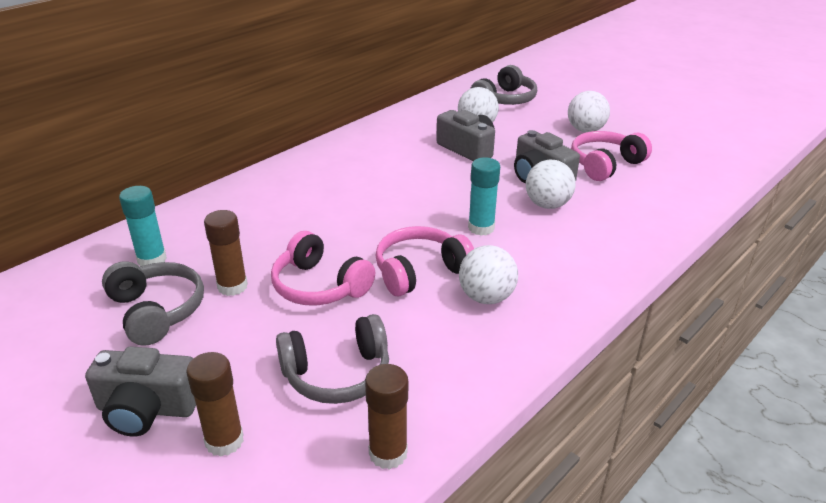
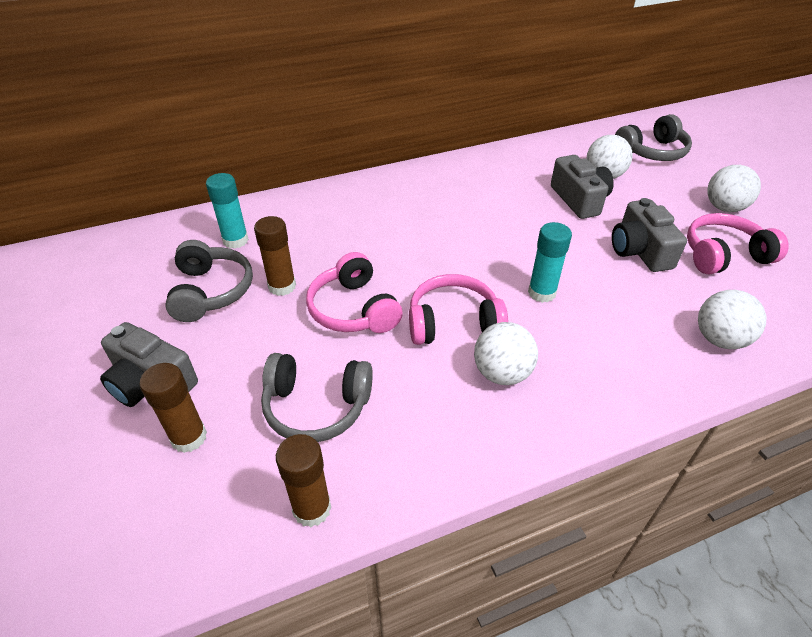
camera: 25 degrees right, 10 degrees up
(547, 205) = (628, 286): white ball -> white ball (719, 339)

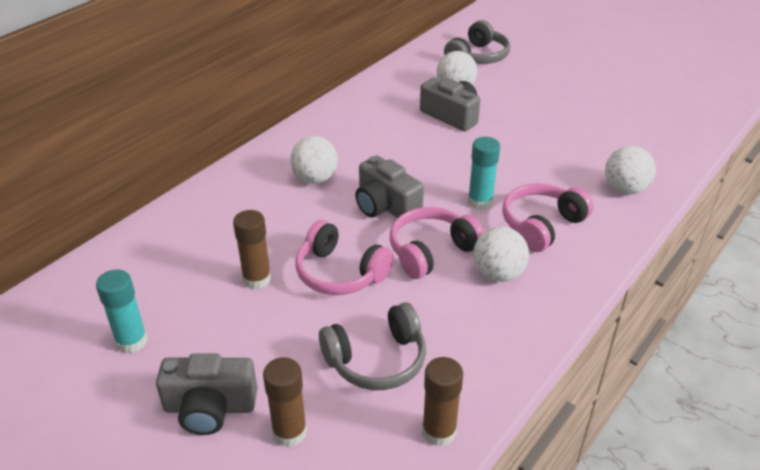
camera: 30 degrees left, 5 degrees down
(211, 291) = (191, 310): grey headphones -> none
(235, 240) = (171, 256): turquoise glue stick -> turquoise glue stick (131, 341)
(639, 251) = (527, 142): grey camera -> grey camera (385, 205)
(723, 255) = (586, 125): pink headphones -> pink headphones (541, 225)
(724, 208) = (562, 88): white ball -> white ball (315, 179)

